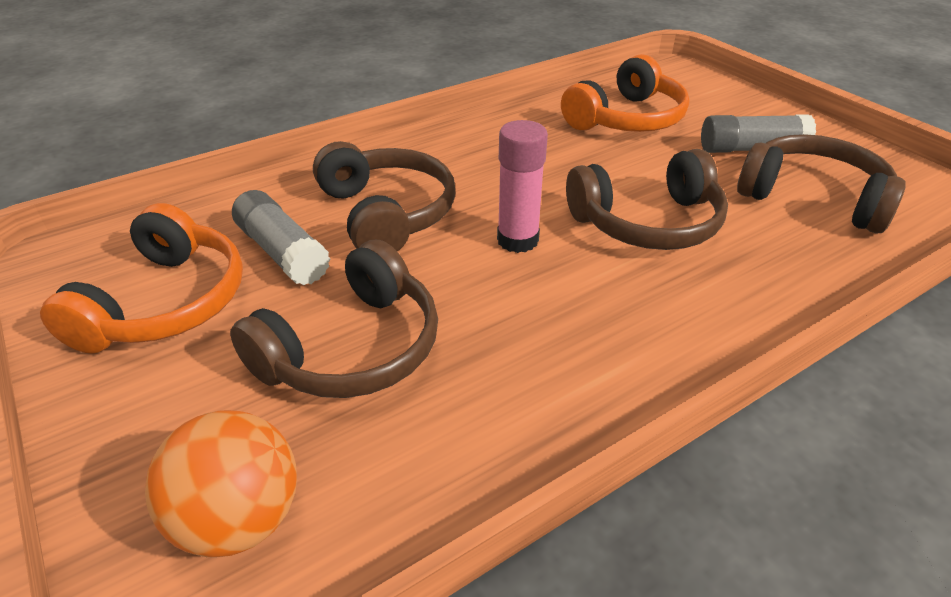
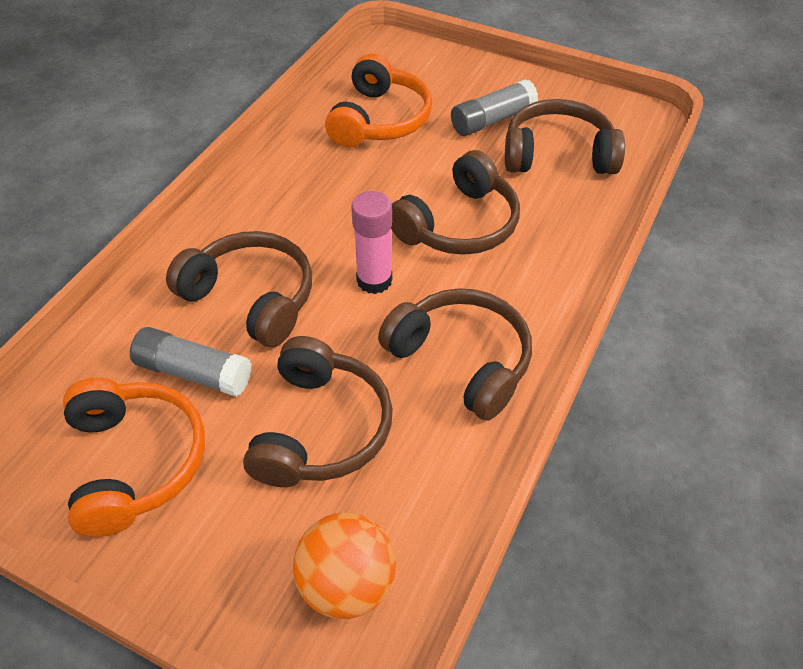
camera: 30 degrees left, 10 degrees up
(557, 346) = (462, 360): none -> brown headphones

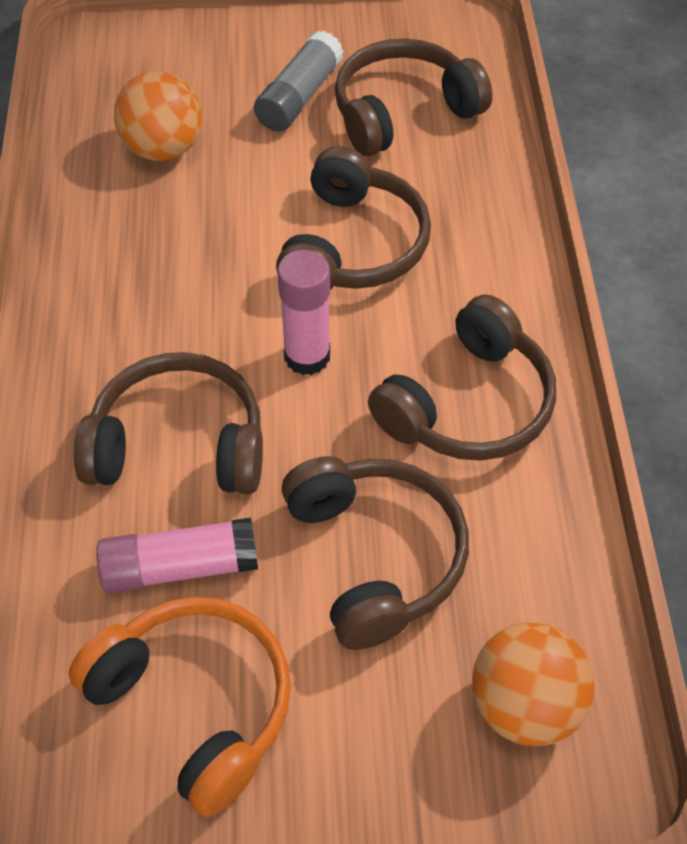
camera: 30 degrees left, 5 degrees up
(193, 372) = (180, 567): grey glue stick -> pink glue stick
(380, 120) = (163, 149): orange headphones -> orange ball
(462, 360) = (468, 404): brown headphones -> brown headphones turned 120 degrees clockwise

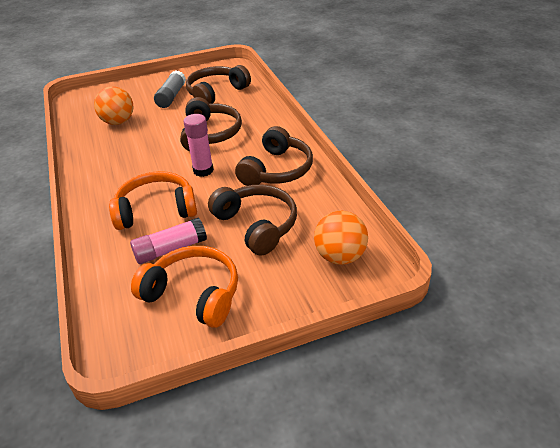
camera: 15 degrees left, 15 degrees down
(179, 444) = (156, 210): brown headphones -> orange headphones

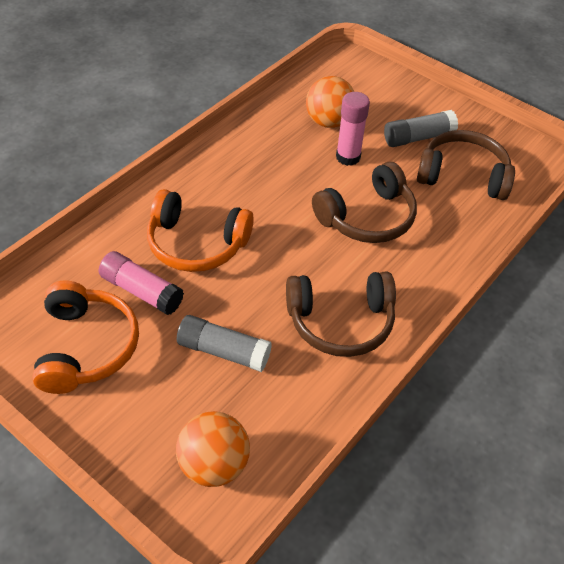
camera: 55 degrees right, 10 degrees up
(156, 210) = (196, 244): orange headphones -> orange headphones turned 150 degrees clockwise
(203, 170) = (291, 248): pink glue stick -> pink glue stick (348, 157)
(257, 225) = (223, 351): brown headphones -> grey glue stick

